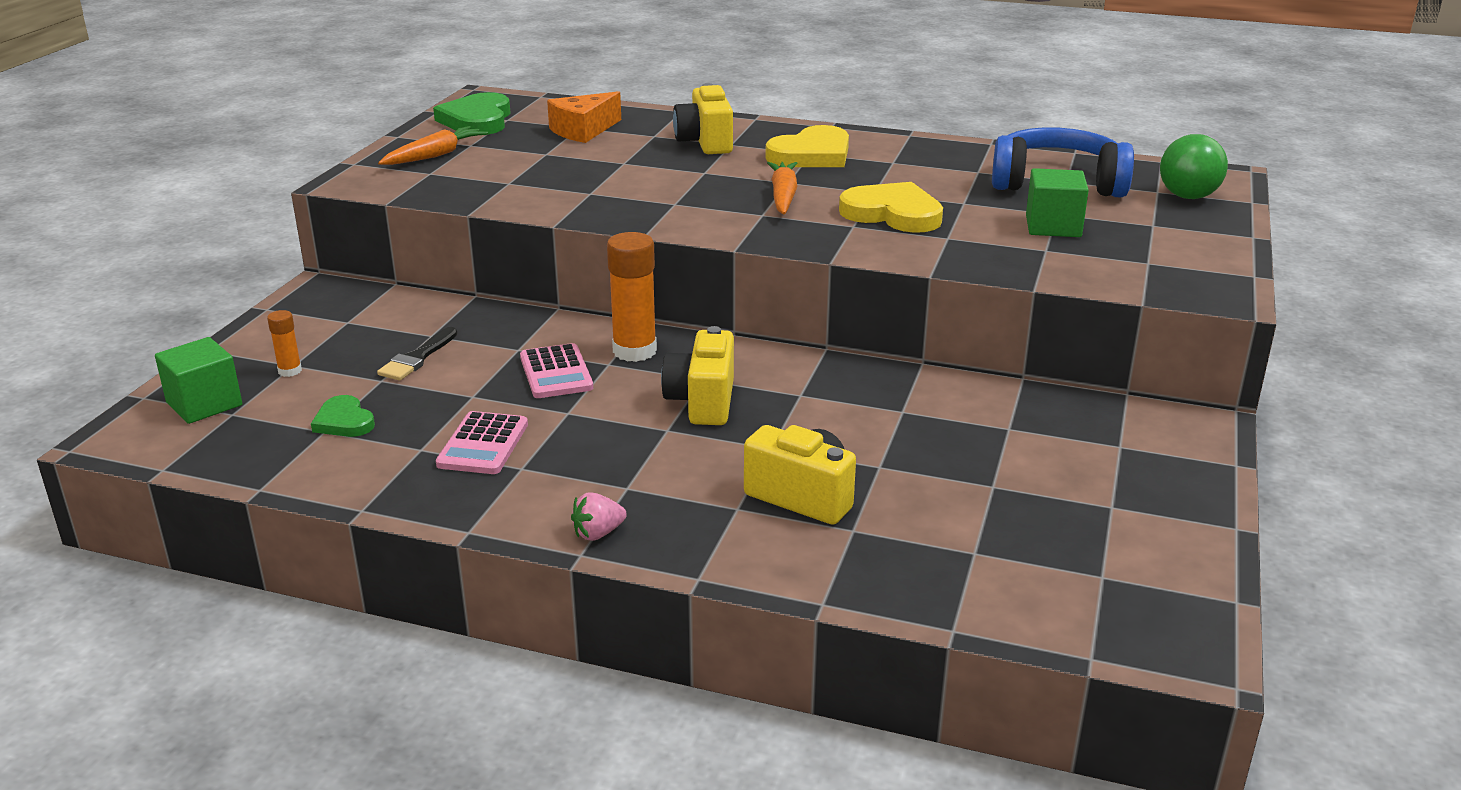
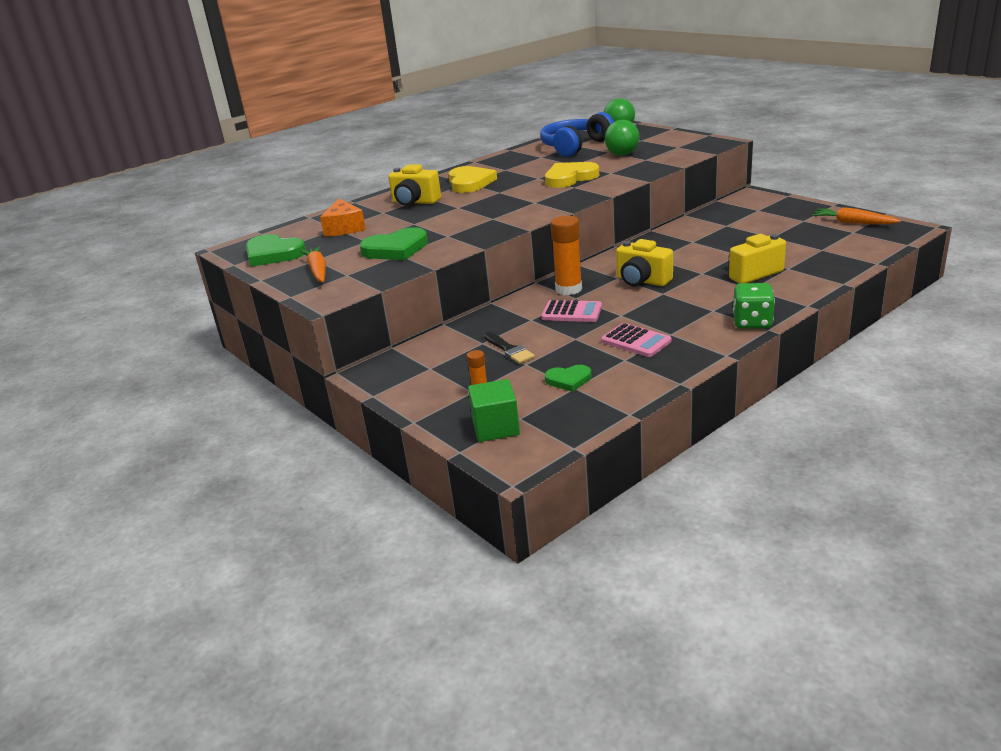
camera: 55 degrees left, 0 degrees up
(525, 176) = (396, 249): none -> green heart
(598, 533) = (752, 322): pink strawberry -> green dice
(783, 196) = (517, 195): orange carrot -> orange carrot (853, 223)
(1053, 226) = (622, 154): green cube -> green ball

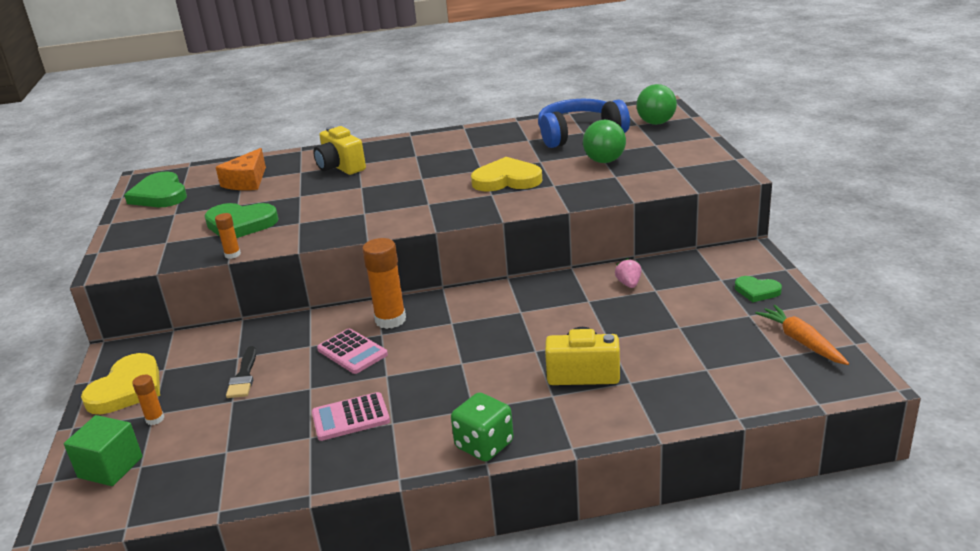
camera: 30 degrees right, 0 degrees up
(318, 271) = (156, 228): orange carrot -> none
(428, 264) = (232, 255): none -> orange glue stick
(470, 183) = (418, 156): yellow heart -> yellow heart (127, 388)
(568, 380) = (234, 439): green heart -> green heart (757, 291)
(636, 341) = (350, 417): pink calculator -> pink calculator turned 90 degrees clockwise
(642, 281) = (466, 337): yellow camera -> none
(704, 227) = (629, 284): none -> pink strawberry

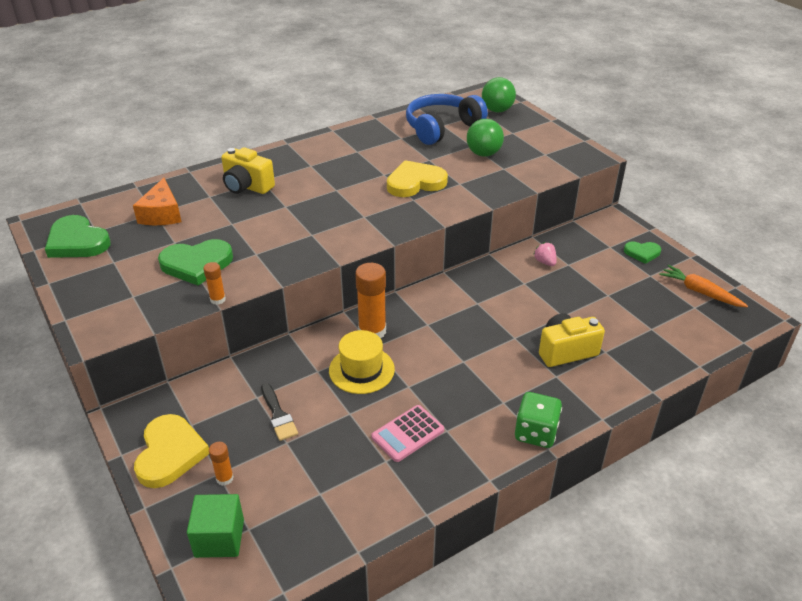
camera: 25 degrees left, 10 degrees up
(352, 352) = (361, 370): pink calculator -> yellow hat

